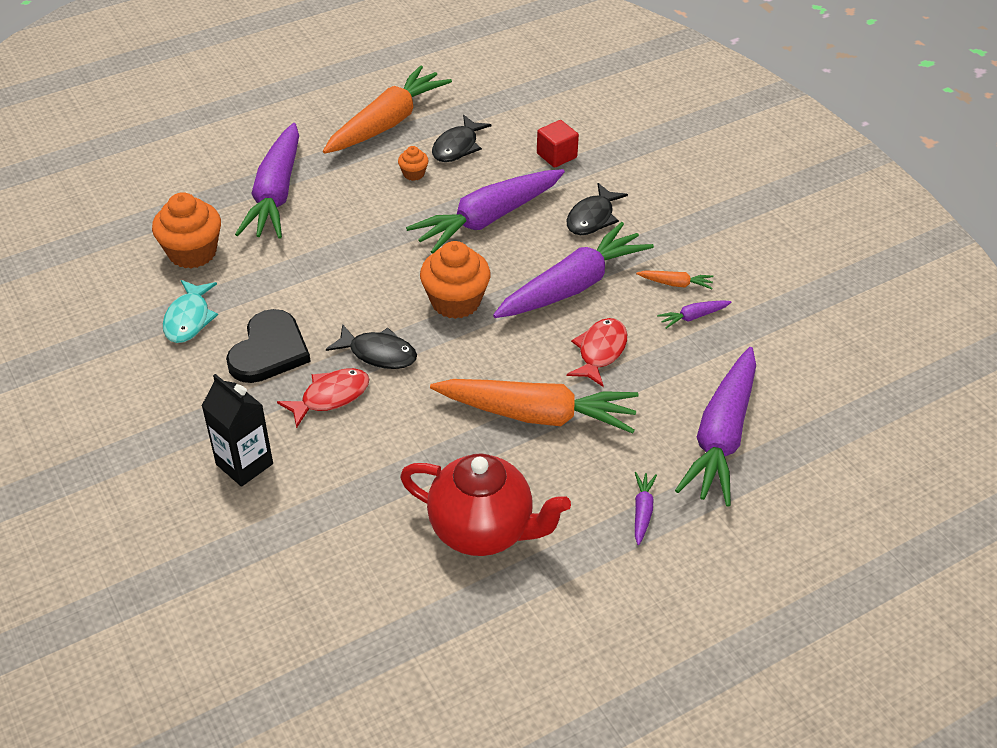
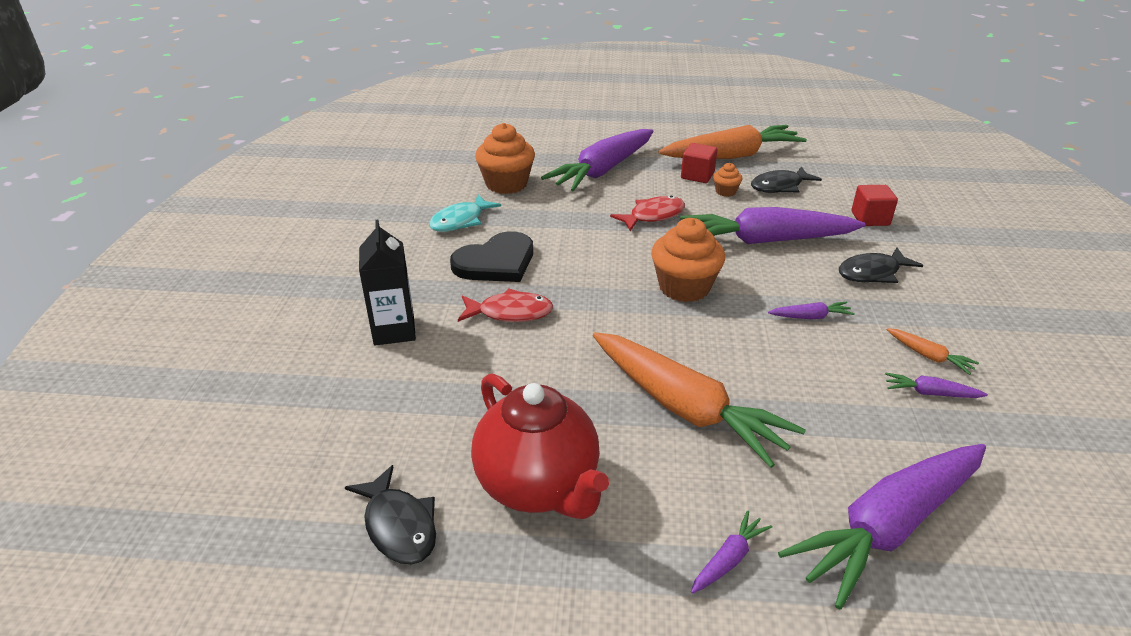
camera: 35 degrees right, 10 degrees down
(373, 163) = (697, 175): none -> red cube
(378, 353) = (581, 298): black fish -> black fish (399, 525)
(573, 286) = (810, 317): purple carrot -> purple carrot, size x0.41
(600, 351) = (797, 382): red fish -> red fish (653, 216)

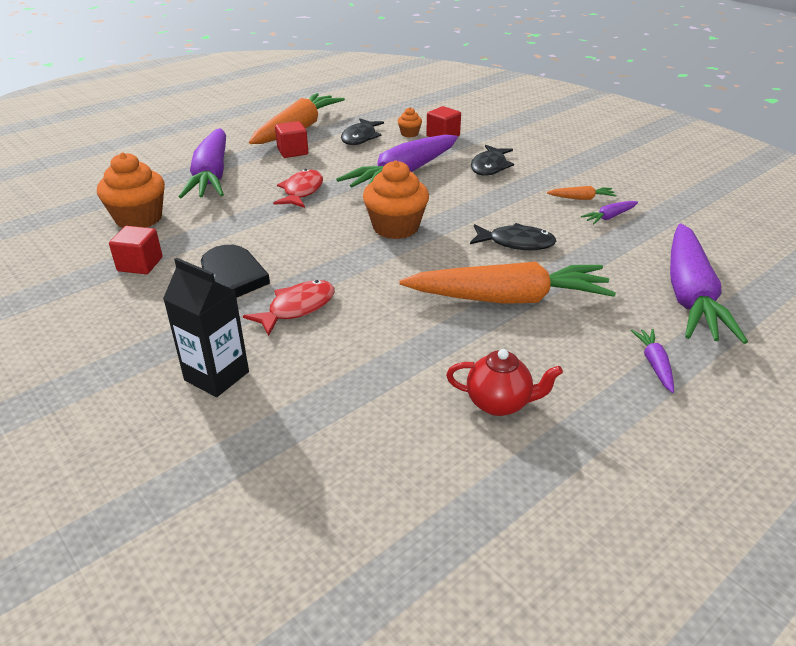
camera: 45 degrees left, 0 degrees up
(399, 525) = (451, 500): black fish -> black fish (516, 243)
(460, 221) = (140, 264): turquoise fish -> red cube
(539, 486) = (499, 403): red teapot -> red teapot, size x0.56
(725, 191) = (329, 155): orange cupcake -> orange cupcake (409, 134)
(810, 317) = (495, 207): purple carrot -> none

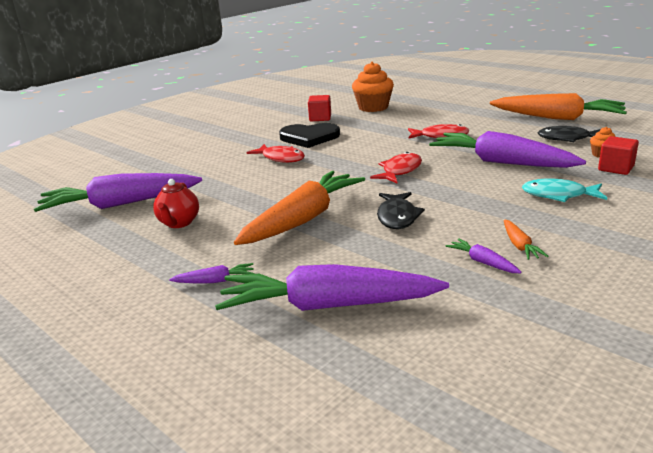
camera: 85 degrees right, 10 degrees down
(211, 176) = (445, 111): purple carrot -> purple carrot (119, 204)
(216, 376) = (215, 152): black carton -> none
(292, 152) = (510, 123): red cube -> none
(396, 227) = (400, 171): orange cupcake -> red fish
(490, 167) = (558, 195): black fish -> turquoise fish
(509, 299) = (303, 219): orange carrot -> orange carrot turned 135 degrees counterclockwise

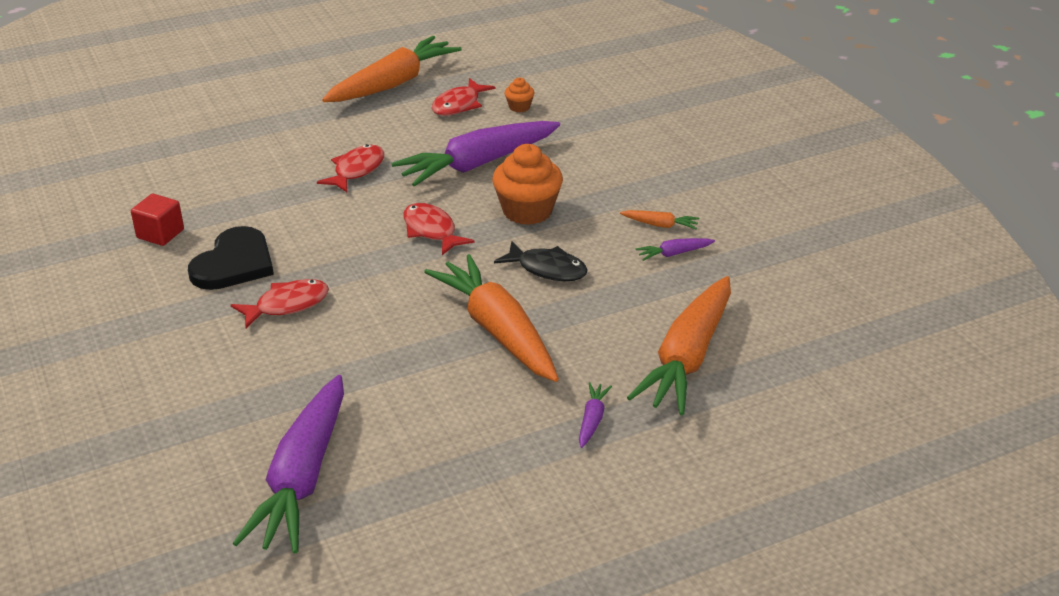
camera: 70 degrees left, 10 degrees up
(179, 223) = (420, 428): red teapot -> none
(327, 306) = (687, 358): purple carrot -> orange carrot
(373, 107) = (177, 180): orange cupcake -> orange cupcake (527, 211)
(558, 195) = (584, 167): turquoise fish -> none
(567, 138) = (459, 105): black fish -> red fish
(616, 168) = (557, 115): red cube -> none

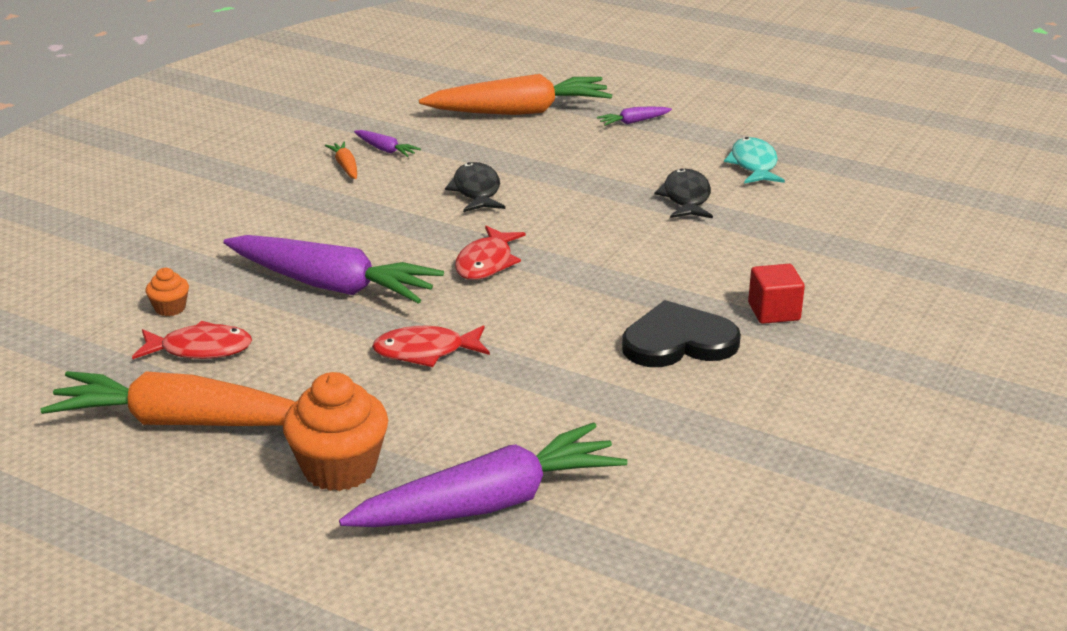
camera: 125 degrees left, 5 degrees down
(160, 234) = (697, 414): red cube -> red cube (774, 312)
(287, 305) = (692, 283): red fish -> none
(302, 478) = (847, 191): purple carrot -> purple carrot (490, 503)
(409, 371) = (686, 198): none -> black fish
(419, 449) = (753, 165): none -> turquoise fish
(497, 330) = (587, 183): orange carrot -> none
(527, 211) = (393, 229): orange cupcake -> orange cupcake (339, 468)

